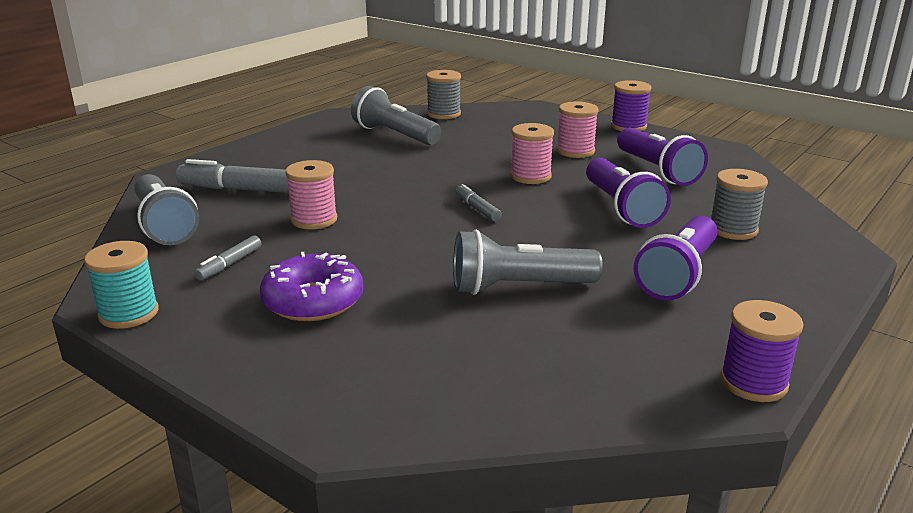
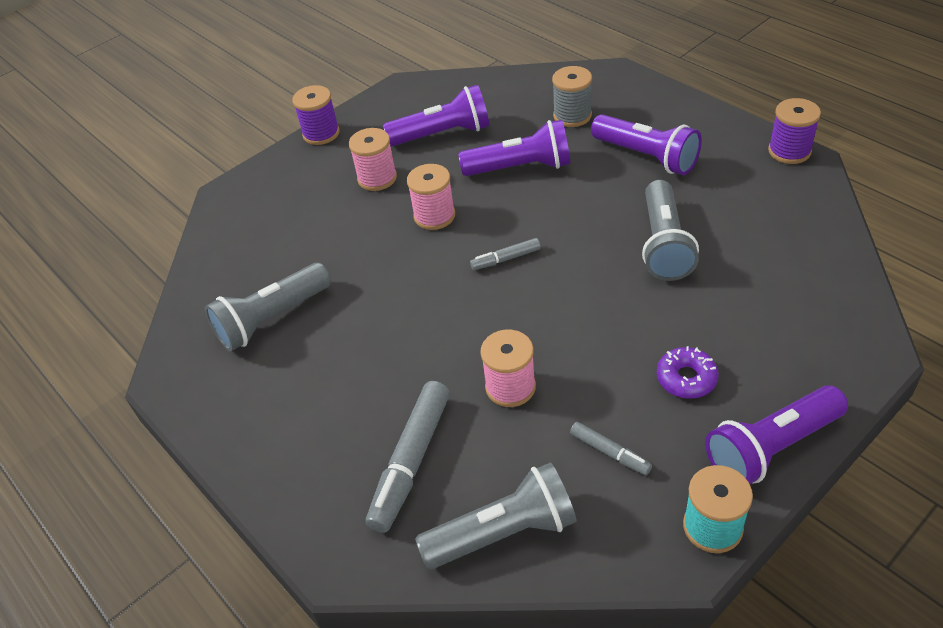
camera: 75 degrees left, 20 degrees up
(210, 348) = (771, 448): none -> purple flashlight
(313, 301) = (686, 378): purple donut -> purple donut, size x0.64
(443, 114) = (215, 272): grey spool -> none

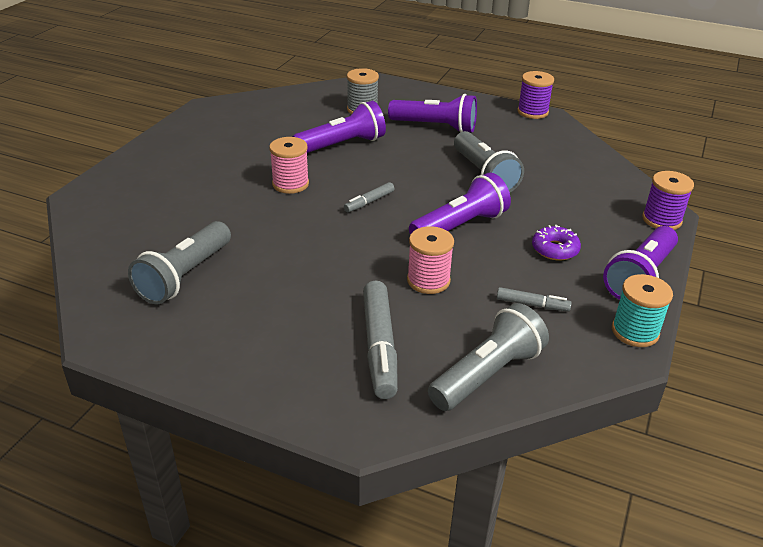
camera: 30 degrees left, 10 degrees down
(321, 133) = (150, 144): purple spool -> purple spool (661, 220)
(377, 178) = (223, 167): pink spool -> none
(443, 134) = (262, 132): purple flashlight -> purple flashlight (460, 226)

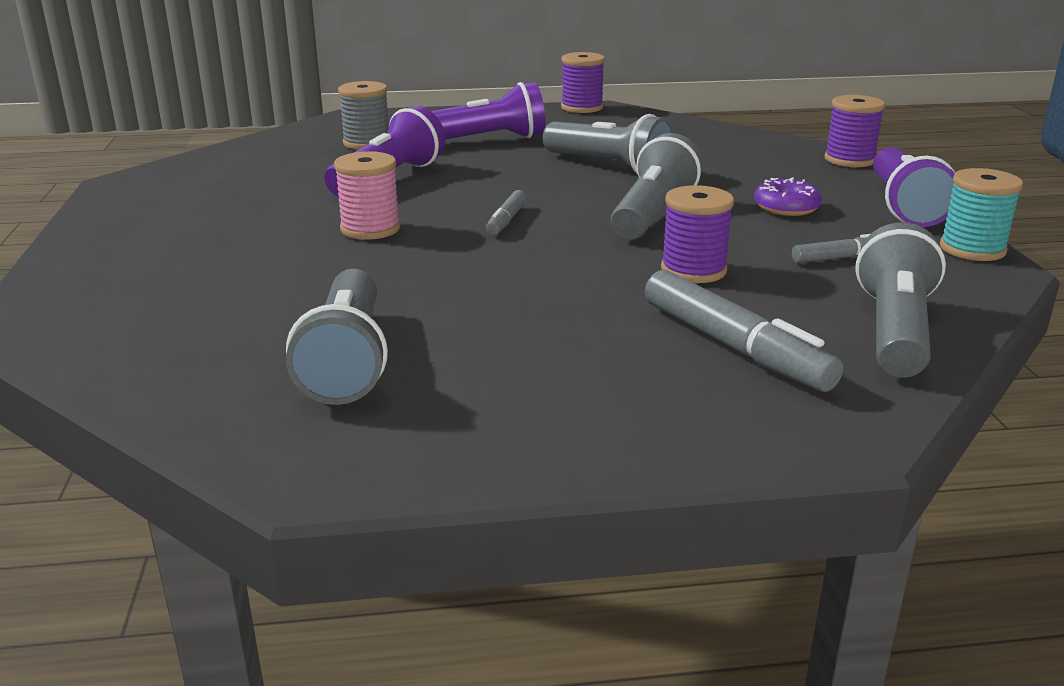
camera: 30 degrees left, 10 degrees down
(428, 281) = (693, 270): pink spool -> purple spool
(460, 226) = (652, 214): purple flashlight -> grey flashlight

